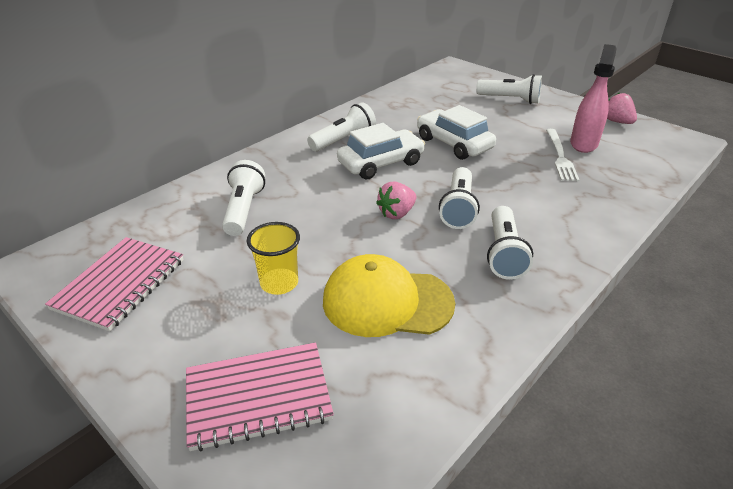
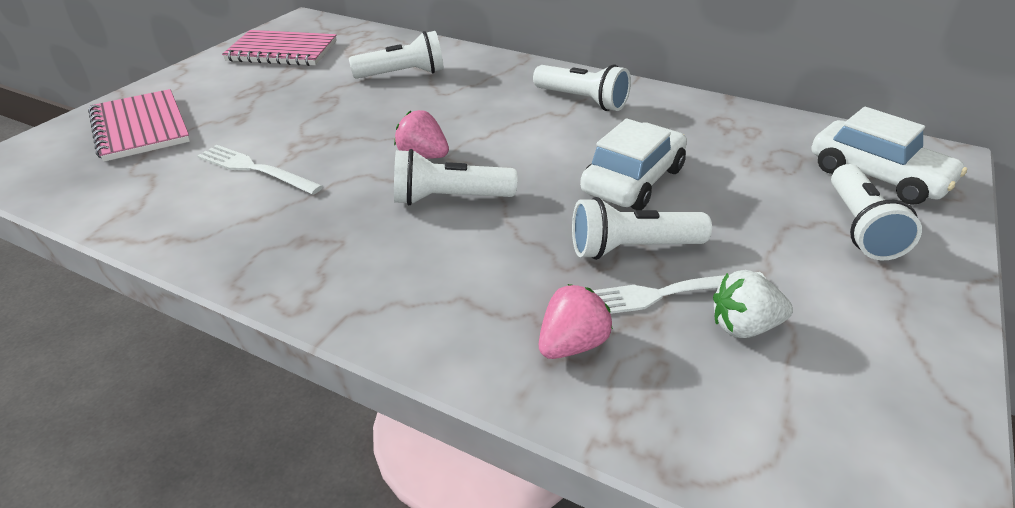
camera: 75 degrees right, 0 degrees up
(279, 283) = (285, 111): yellow cup -> none
(381, 163) = (538, 132): white car -> white car (877, 176)
(387, 302) = (255, 169): yellow cap -> white fork
(504, 253) = (352, 242): white flashlight -> white flashlight (632, 248)
(583, 143) = (744, 327): pink spray bottle -> white strawberry
(617, 121) = (906, 387): pink strawberry -> pink strawberry (572, 345)

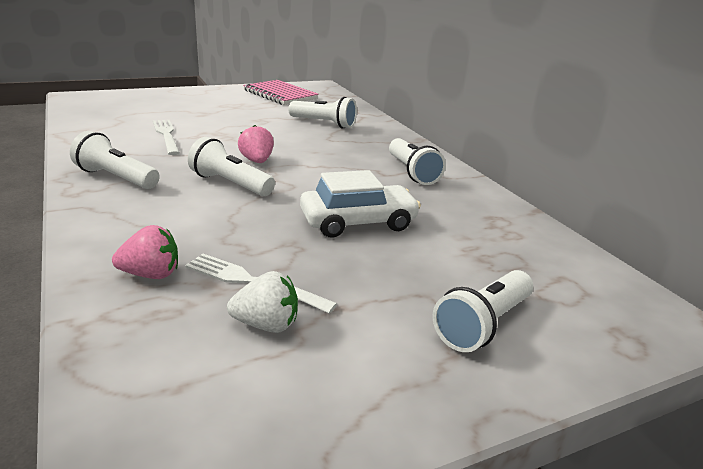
camera: 35 degrees right, 10 degrees down
(140, 127) = (154, 103): pink notebook -> none
(632, 248) = (283, 252): white flashlight -> white flashlight (116, 178)
(744, 327) = (266, 325): white strawberry -> white strawberry turned 150 degrees clockwise
(877, 176) = (573, 305): white car -> none

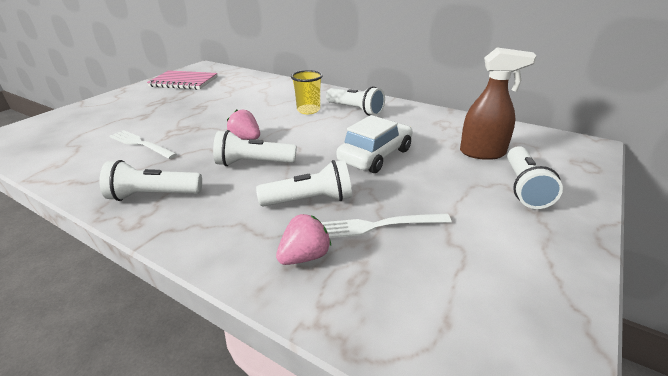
camera: 30 degrees left, 5 degrees up
(266, 325) = (429, 249): white strawberry -> none
(324, 123) = (250, 94): white flashlight -> white flashlight (310, 200)
(359, 156) = (308, 110): none -> yellow cup
(494, 269) = (483, 153): none -> brown spray bottle

